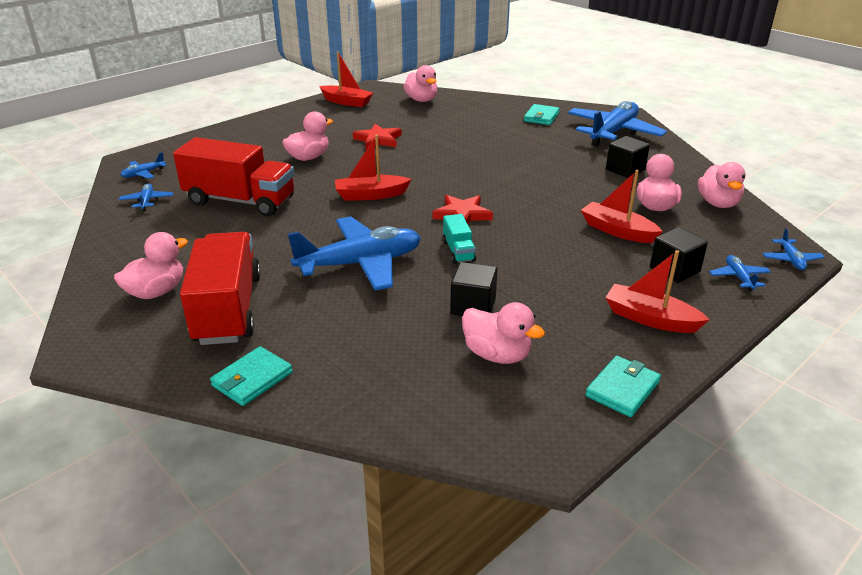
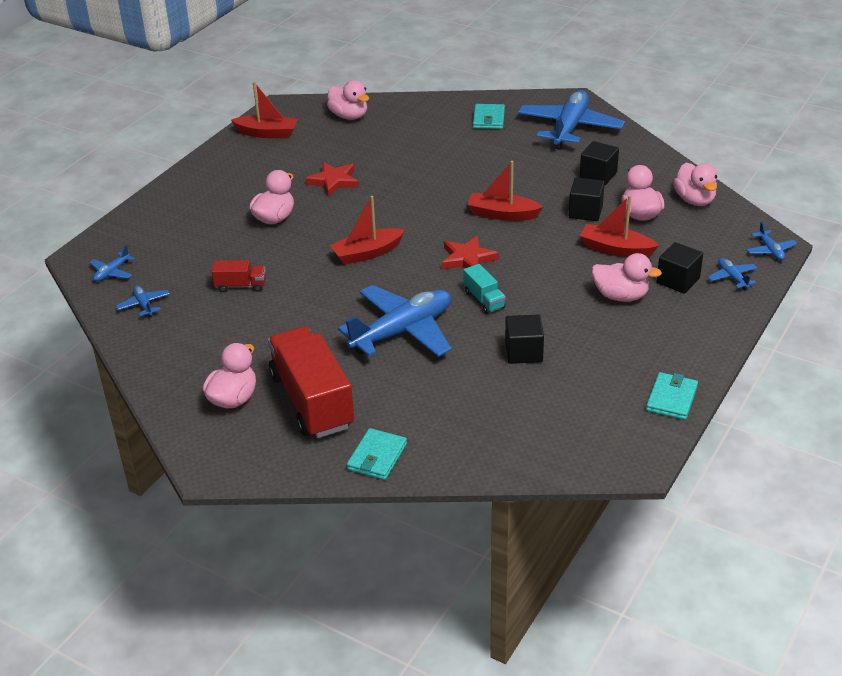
camera: 15 degrees left, 5 degrees up
(240, 201) = (240, 286): red truck -> red truck, size x0.45
(497, 355) = (564, 392): pink duck -> pink duck (621, 296)
(599, 196) = (585, 212): none -> black cube
(650, 319) = (673, 332): red boat -> red boat (502, 214)

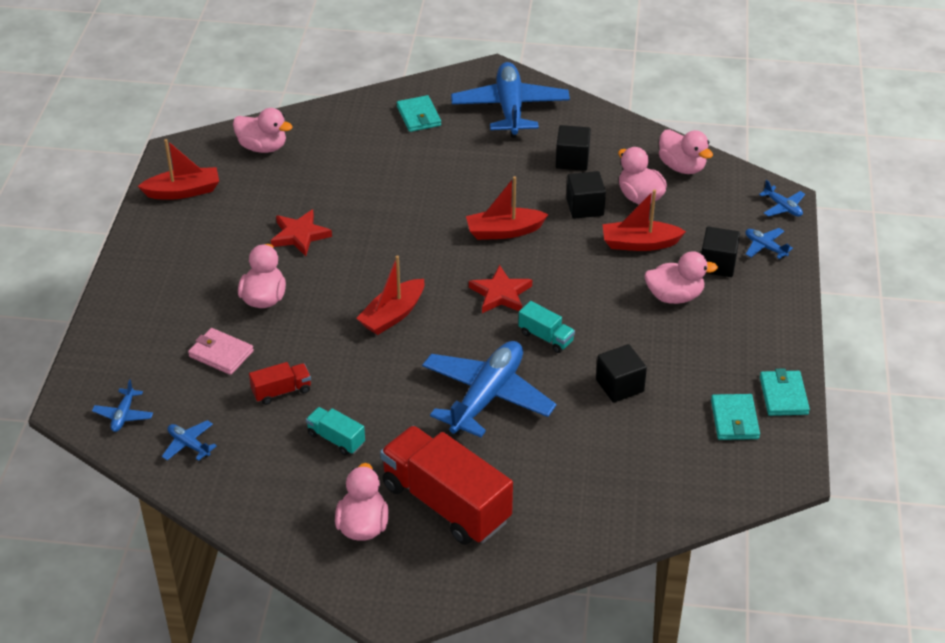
camera: 25 degrees left, 5 degrees up
(214, 248) = (221, 354): none -> pink wallet
(258, 330) = (336, 439): none -> turquoise truck
(377, 457) = (549, 544): turquoise wallet -> turquoise wallet (734, 419)

